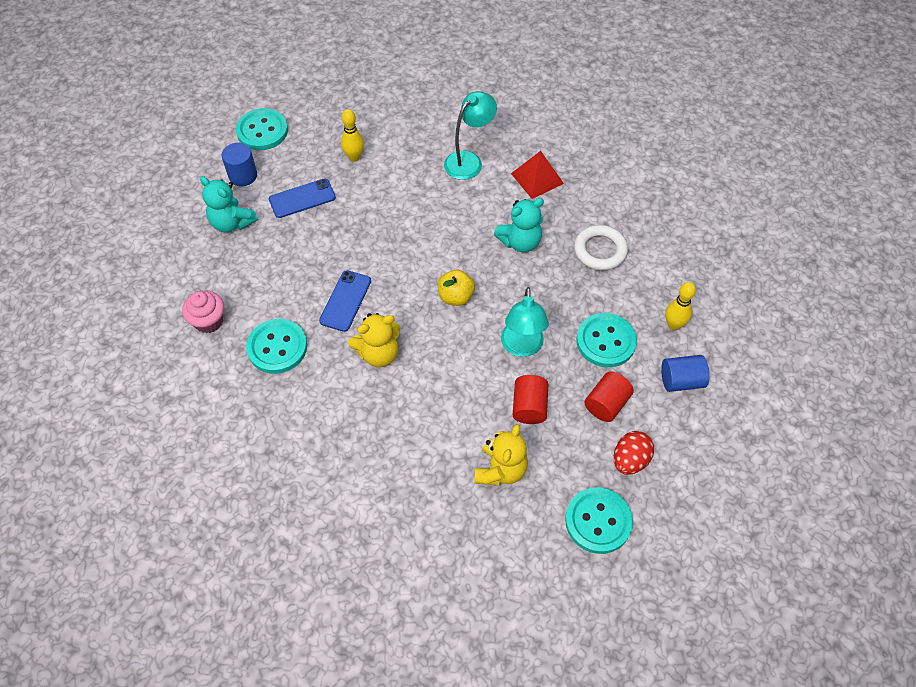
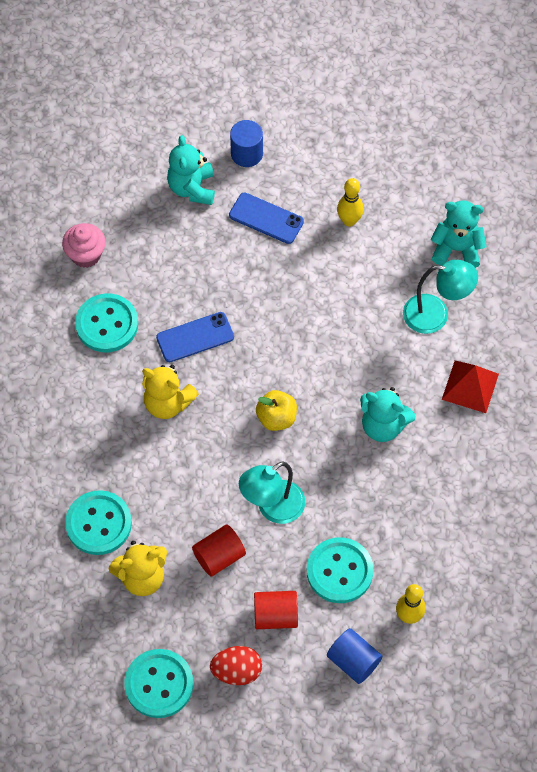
camera: 50 degrees right, 5 degrees up
(262, 131) = (308, 126): turquoise button -> turquoise button (98, 524)
(434, 119) = (456, 249): none -> turquoise teddy bear
(600, 250) = (435, 498): white ring -> none

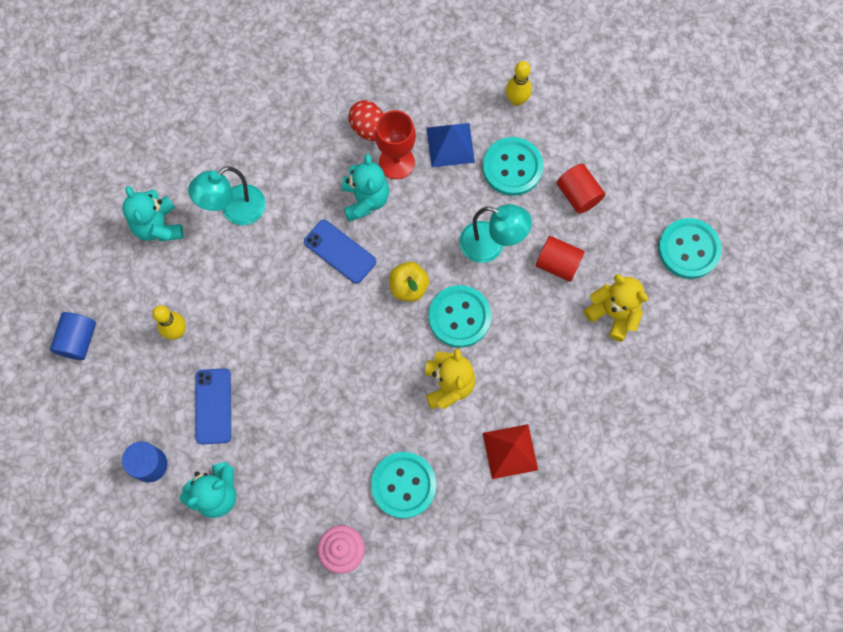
camera: 120 degrees left, 10 degrees up
(98, 524) = (591, 375): turquoise button -> turquoise button (459, 317)
(195, 337) = (371, 399): blue phone -> blue phone (340, 251)
(237, 671) = (640, 198): red egg -> red egg (368, 128)
(353, 661) = (577, 120): blue cylinder -> blue cylinder (78, 340)
(396, 528) = (450, 145): none -> blue pyramid
(405, 471) = (396, 162): none -> red goblet
(435, 315) = (235, 211): turquoise lamp -> turquoise lamp turned 105 degrees counterclockwise
(470, 386) = (289, 151): red pyramid -> red pyramid (510, 451)

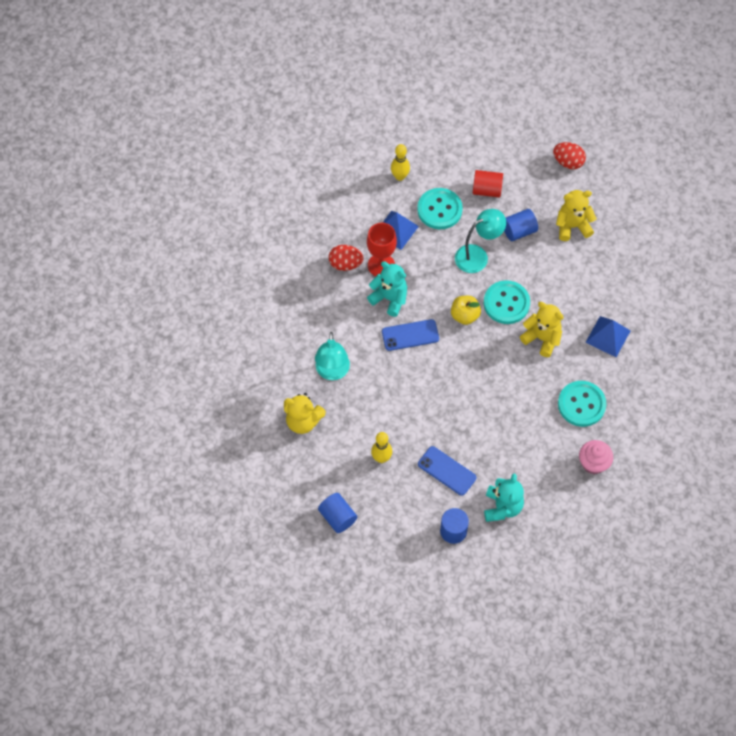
camera: 50 degrees left, 10 degrees down
(158, 226) = (303, 421): turquoise teddy bear -> yellow teddy bear
(510, 451) = (608, 336): red pyramid -> blue pyramid
(558, 264) = (519, 231): red cylinder -> blue cylinder
(688, 249) = (568, 162): turquoise button -> red egg

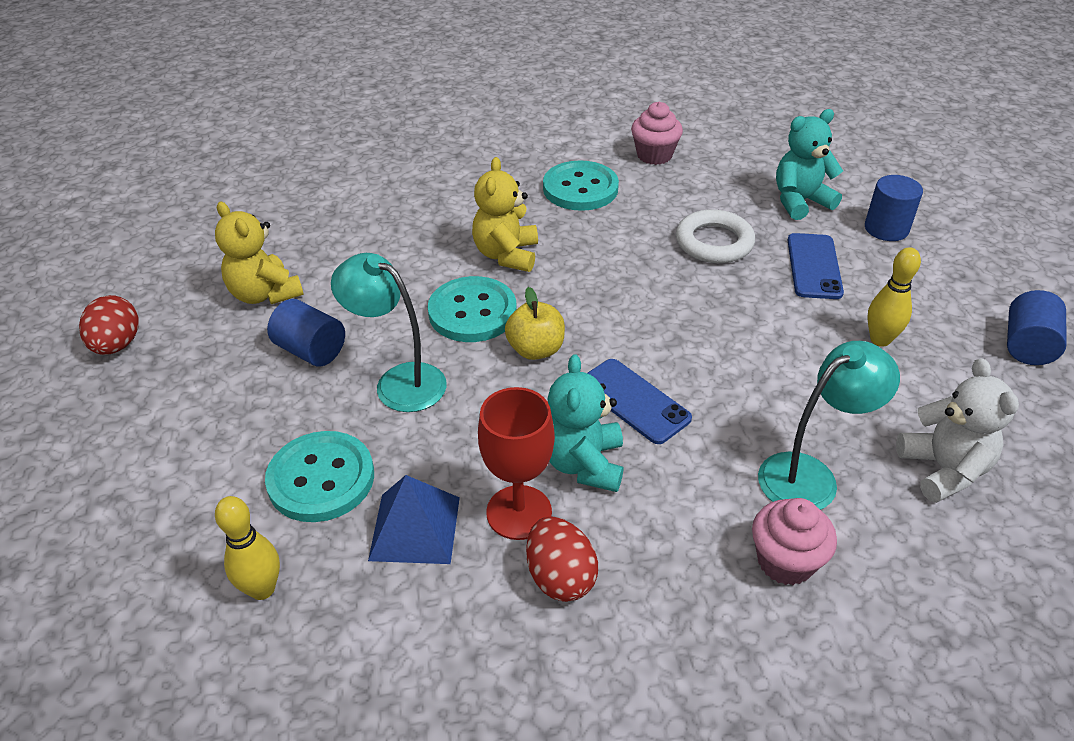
camera: 120 degrees left, 20 degrees down
(303, 421) = (943, 469): yellow teddy bear -> white teddy bear
(304, 336) = (785, 561): none -> pink cupcake
(487, 190) = (234, 427): red cylinder -> none
(494, 438) = (714, 242): none -> white ring
(608, 336) = (451, 200): blue pyramid -> none

